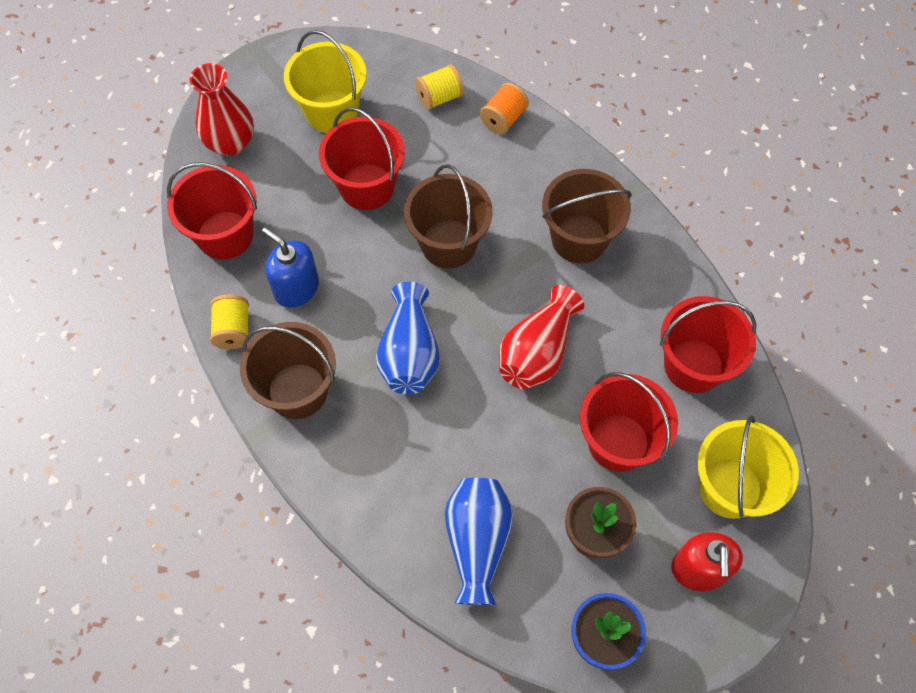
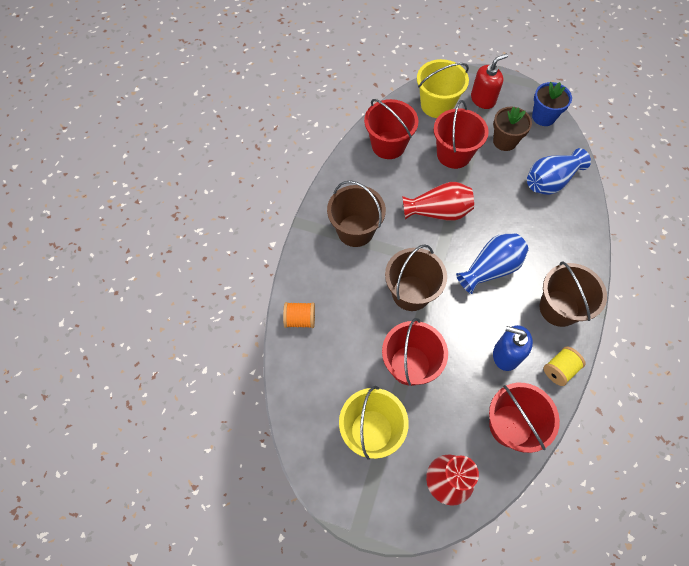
camera: 125 degrees left, 0 degrees up
(296, 288) = (506, 354): blue soap dispenser -> blue soap dispenser turned 105 degrees clockwise
(439, 97) = (310, 369): yellow spool -> none

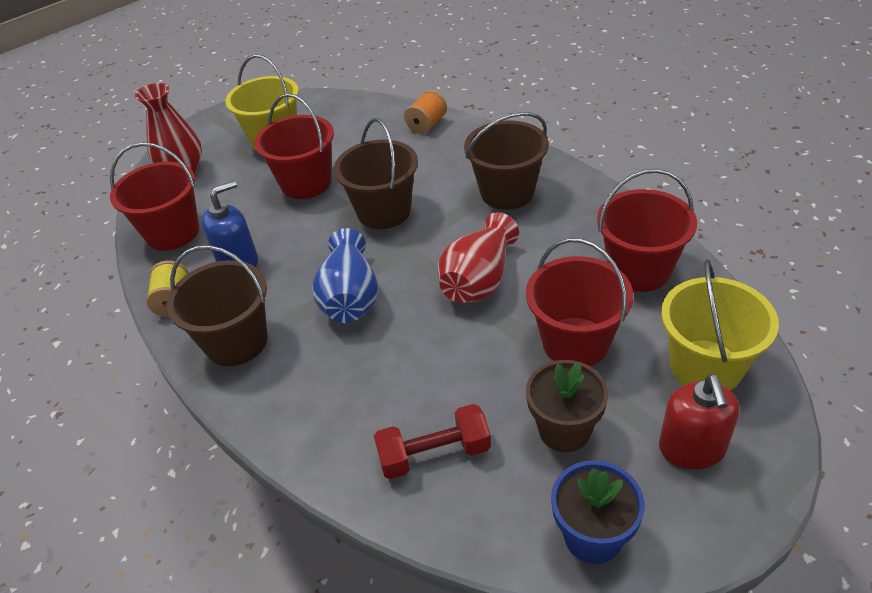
camera: 125 degrees right, 20 degrees down
(550, 181) = (434, 454): blue vase -> red dumbbell

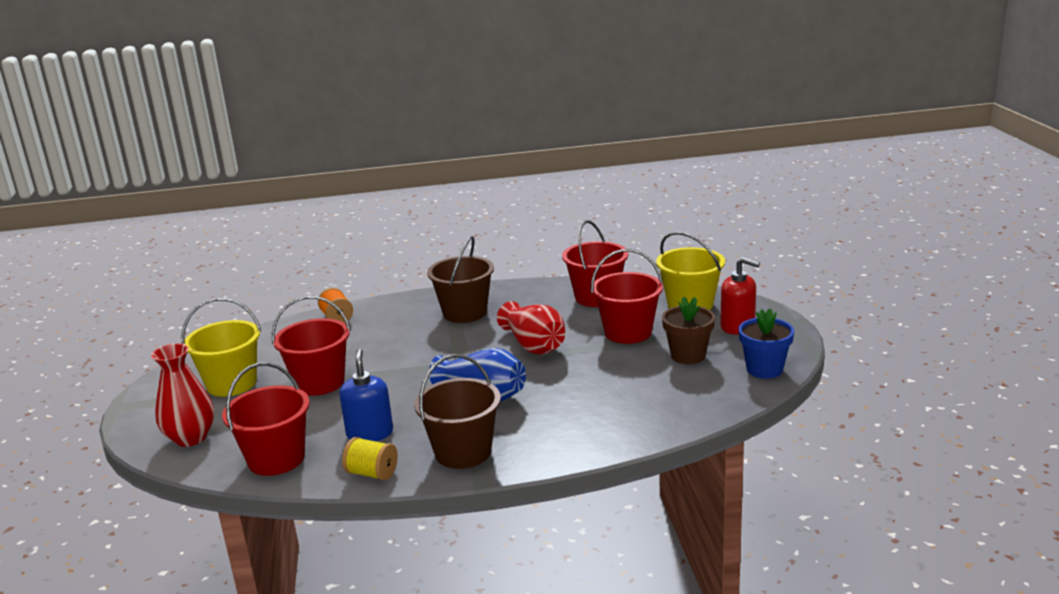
camera: 60 degrees left, 20 degrees down
(384, 211) = (410, 360): brown bucket -> none
(434, 454) = (660, 399): red dumbbell -> none

